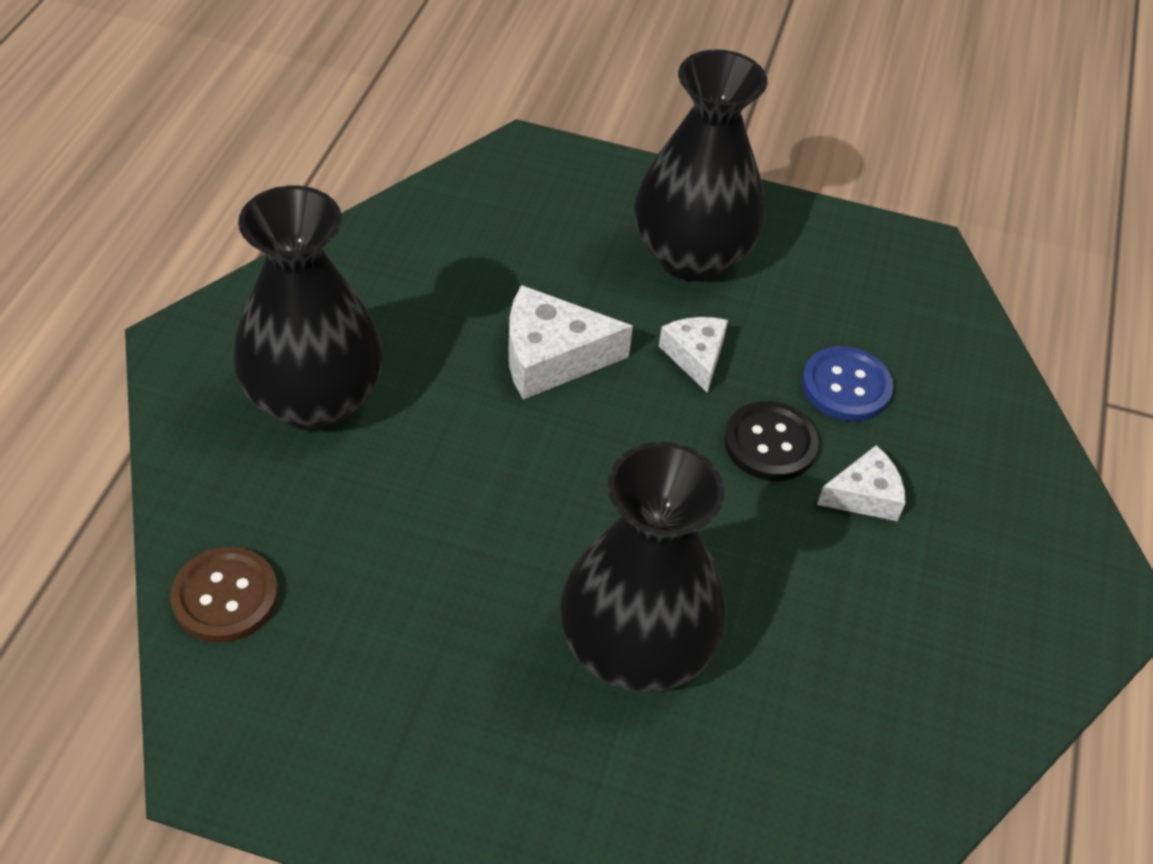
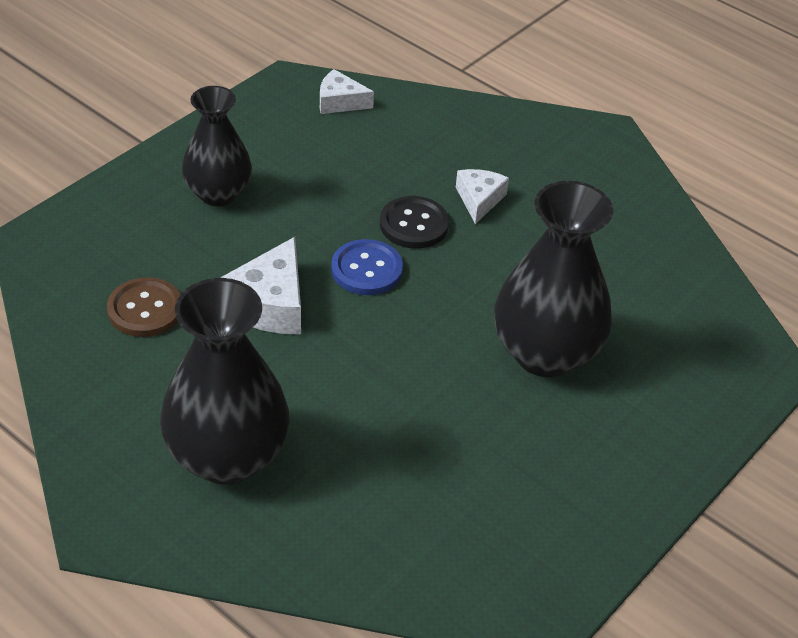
camera: 65 degrees left, 5 degrees down
(225, 596) = (394, 567): brown button -> brown button (145, 309)
(691, 256) = (218, 193): black vase -> black vase, size x0.66
(695, 356) = (316, 229): white cheese -> white cheese (340, 102)
(846, 386) = (386, 169): blue button -> blue button (366, 269)

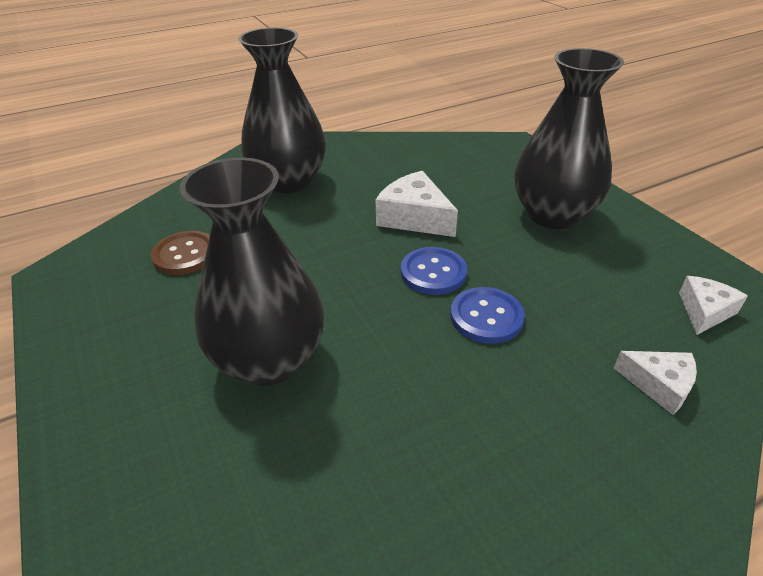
camera: 115 degrees right, 5 degrees down
(145, 309) = (432, 170): brown button -> brown button (185, 255)
(218, 193) = (553, 215): black vase -> black vase, size x1.52
(414, 224) = (486, 317): black button -> blue button
(479, 200) = (516, 381): white cheese -> white cheese (659, 385)

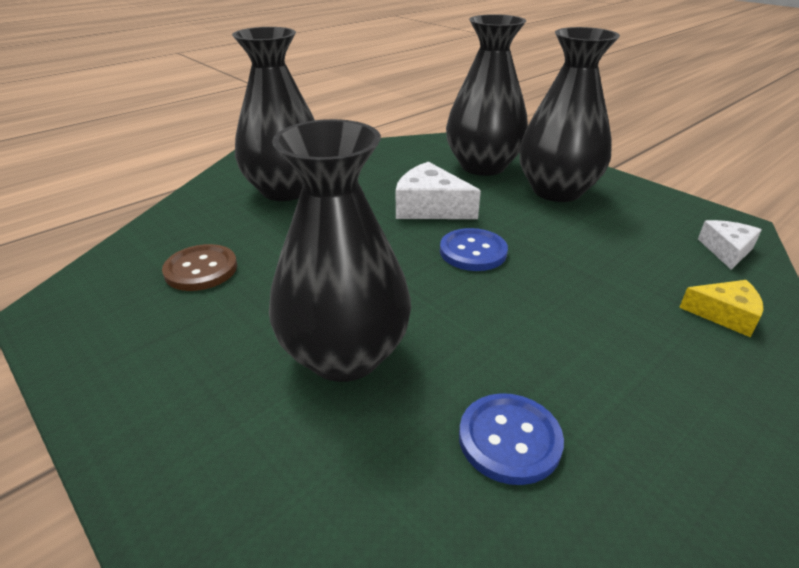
camera: 15 degrees left, 5 degrees down
(486, 317) = (543, 282): blue button -> blue button (509, 439)
(489, 176) = (483, 166): none -> black vase
(659, 385) = (724, 314): white cheese -> yellow cheese

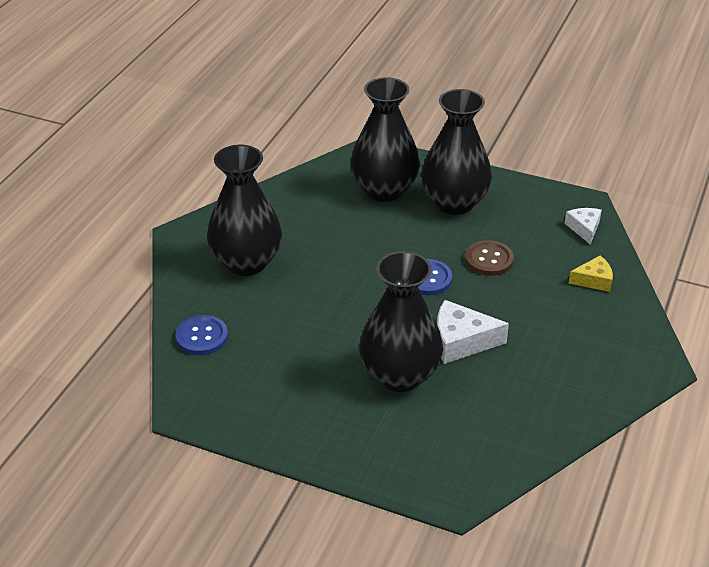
camera: 25 degrees left, 5 degrees up
(201, 269) = (256, 350): brown button -> brown button (489, 259)
(430, 207) = (372, 247): white cheese -> white cheese (461, 341)
(509, 439) = (512, 389): blue button -> blue button (202, 337)

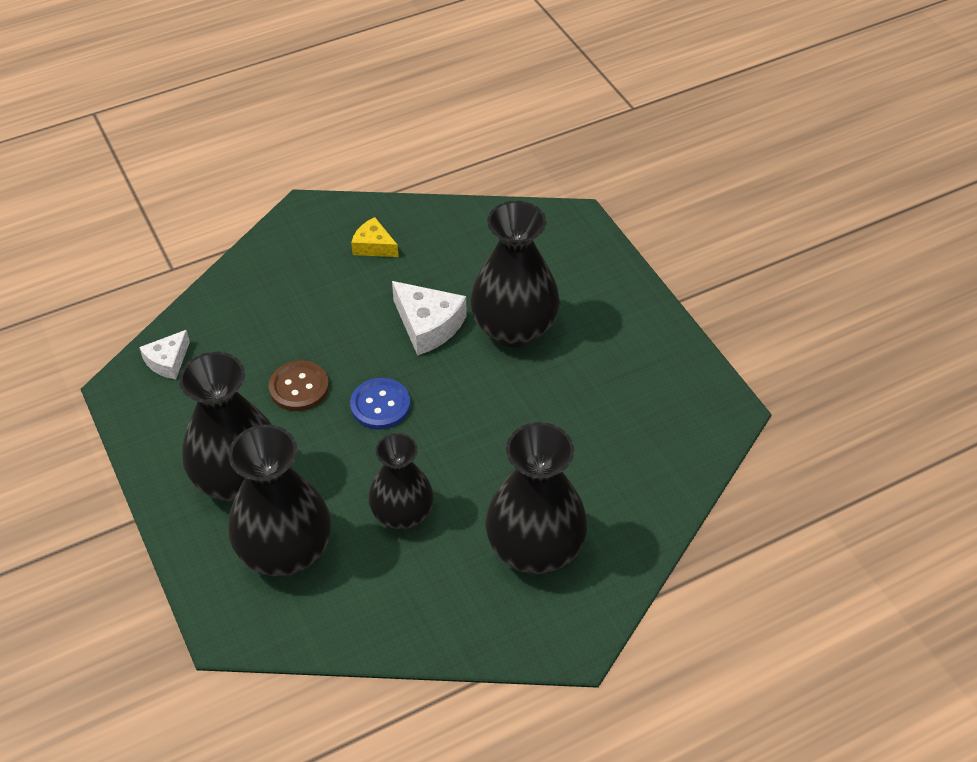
camera: 140 degrees left, 10 degrees up
(202, 337) = (656, 481): blue button -> none
(343, 237) = (402, 514): none -> black vase
(594, 280) = (242, 306): yellow cheese -> yellow cheese (374, 246)

